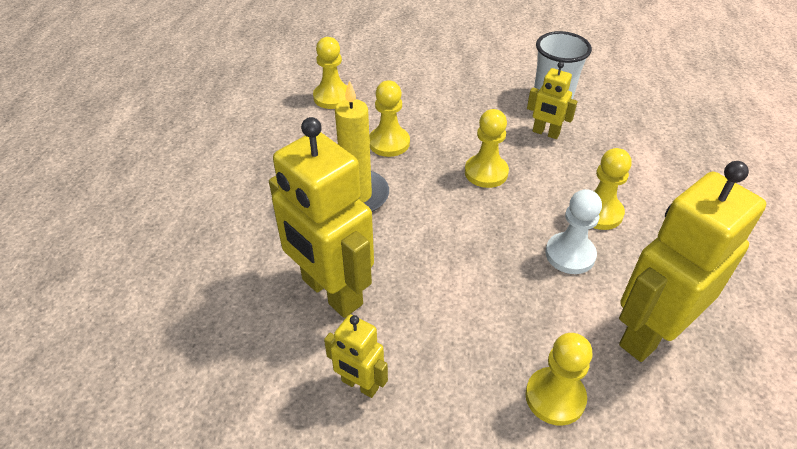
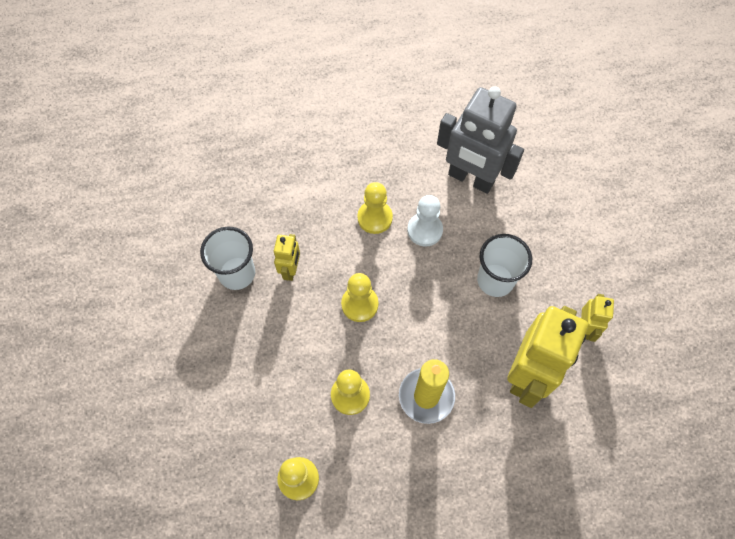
camera: 110 degrees left, 20 degrees up
(472, 305) = (495, 280): none -> white cup
(555, 397) = (539, 221): yellow pawn -> none
(649, 333) = (470, 179): yellow robot -> grey robot

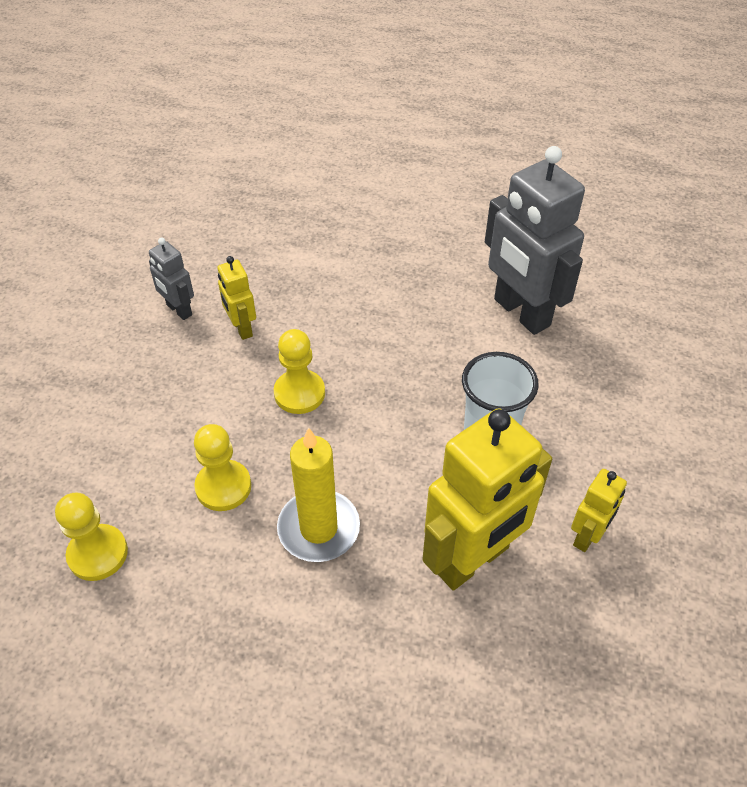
camera: 25 degrees right, 15 degrees down
(237, 273) = (179, 310): white cup -> grey robot
(291, 270) = (242, 328): yellow robot -> yellow robot turned 120 degrees clockwise
(375, 218) = (375, 312): yellow pawn -> none
(424, 230) = (429, 345): white pawn -> none

